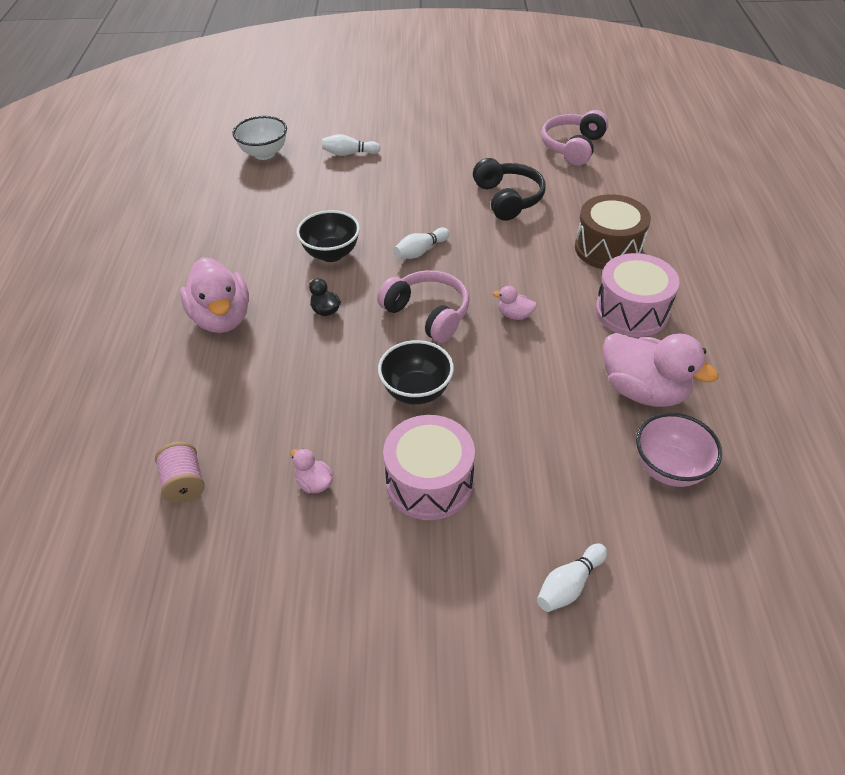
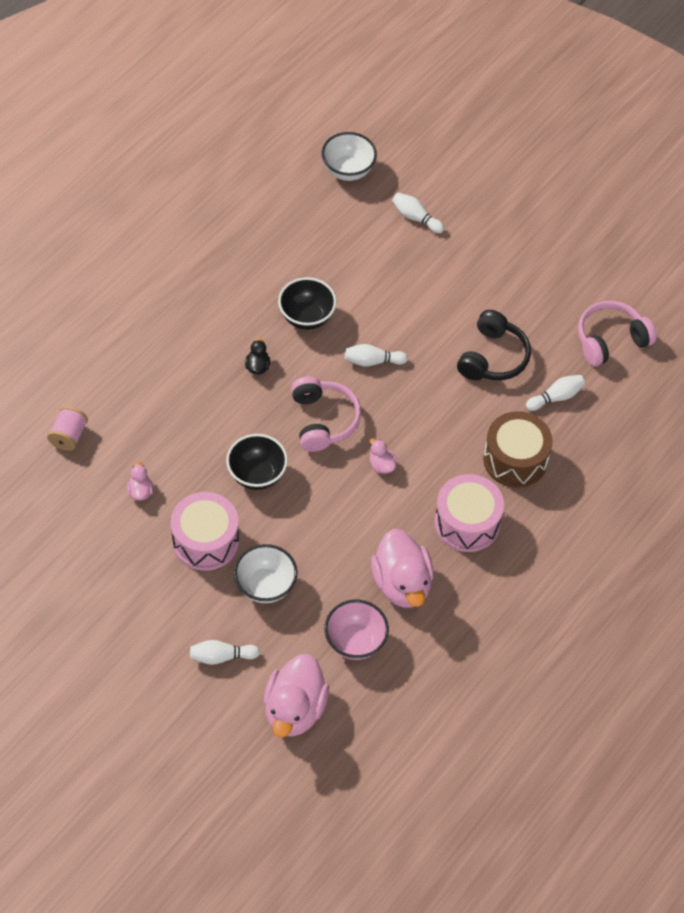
camera: 35 degrees right, 10 degrees up
(222, 318) = (184, 323): pink duck -> pink duck (294, 709)
(532, 481) = (265, 586): none -> white bowl
(583, 196) = (556, 397): none -> white bowling pin

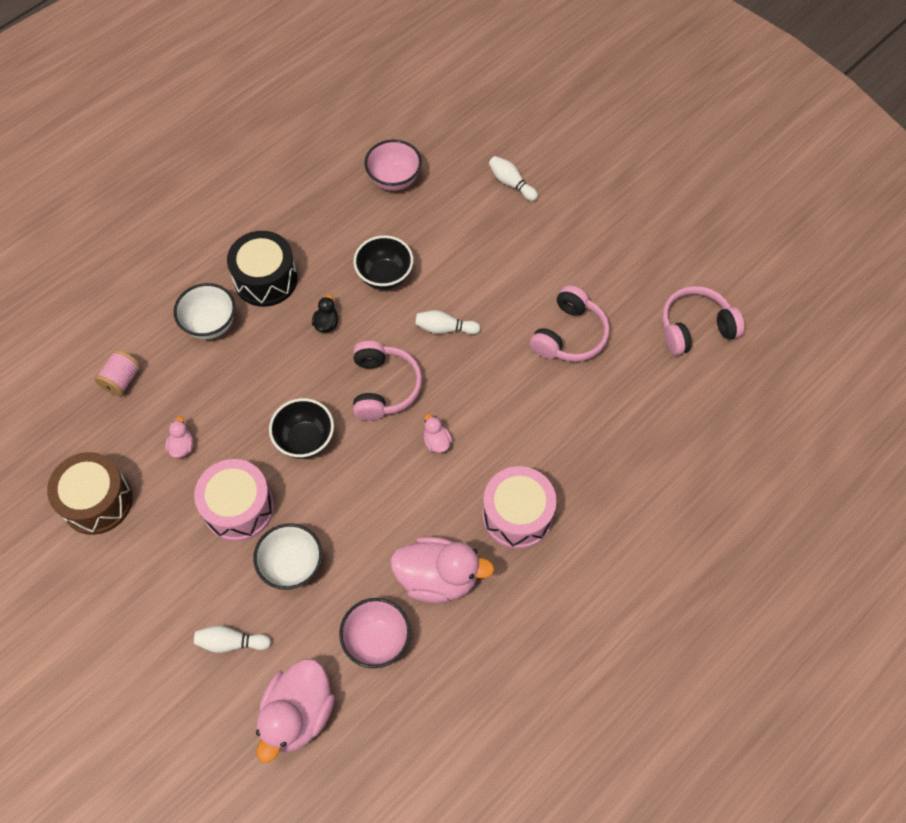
camera: 10 degrees right, 5 degrees up
(190, 330) = (266, 279): none -> black drum
(300, 223) = (394, 179): none -> pink bowl
(348, 170) = (450, 131): white bowl -> white bowl (210, 324)
(402, 583) = (437, 578): pink duck -> pink duck turned 75 degrees counterclockwise
(493, 357) = (570, 335): black headphones -> pink headphones
(515, 459) = (578, 449): brown drum -> brown drum (97, 501)
(556, 397) = (630, 384): white bowling pin -> none

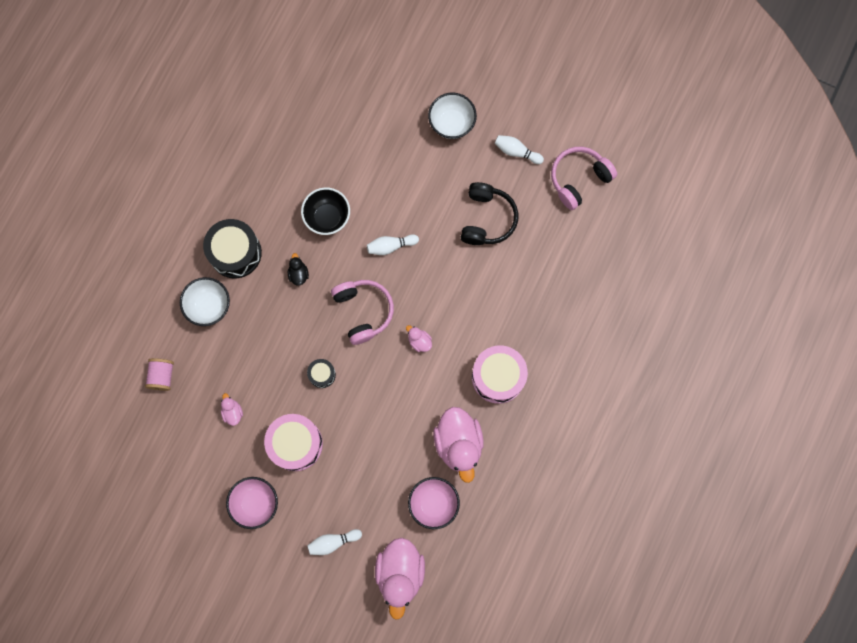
camera: 20 degrees left, 15 degrees up
(97, 501) = (189, 476): brown drum -> none
(292, 566) = (352, 472): white bowl -> white bowl (451, 123)
(305, 440) = (322, 374): black bowl -> black drum
(394, 179) = (300, 127): pink bowl -> pink bowl (255, 503)
(437, 578) = (458, 443): pink duck -> pink duck turned 90 degrees clockwise
(511, 183) = (395, 98): white bowling pin -> white bowling pin (516, 152)
(570, 335) = (487, 219): pink headphones -> black headphones

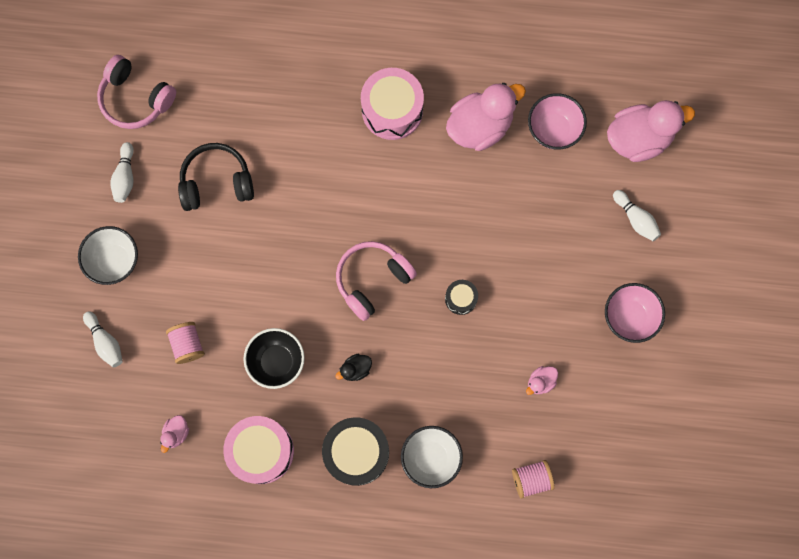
camera: 110 degrees left, 0 degrees up
(295, 444) = (548, 298): pink drum -> pink drum (261, 451)
(366, 157) = (187, 344): none -> pink spool
(391, 246) = (286, 277): white bowling pin -> white bowling pin (105, 342)
(419, 341) = (384, 206): pink duck -> pink duck (176, 433)

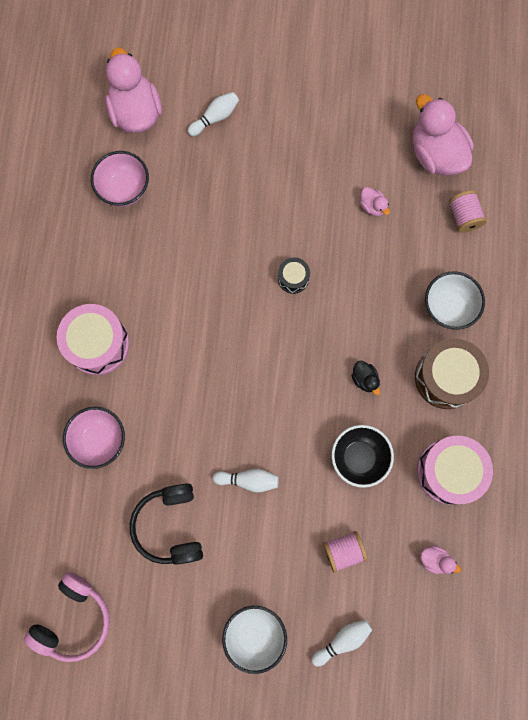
camera: 90 degrees left, 0 degrees up
(125, 177) = (162, 626): white bowling pin -> white bowling pin (248, 480)
(356, 452) = (446, 377): black drum -> brown drum
(372, 280) = (274, 363): pink headphones -> none
(480, 126) = (118, 258): pink duck -> pink duck (436, 154)
(629, 317) = (309, 127): pink bowl -> pink bowl (100, 440)

